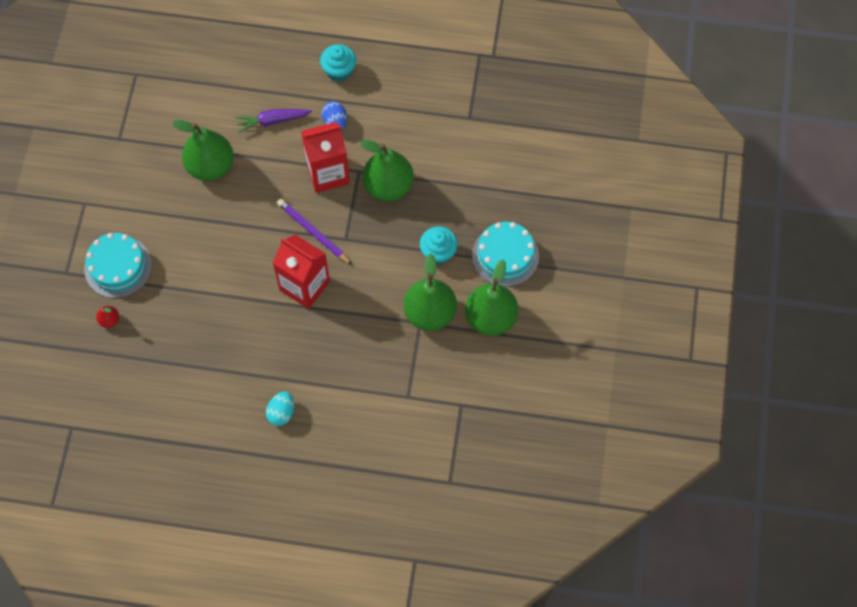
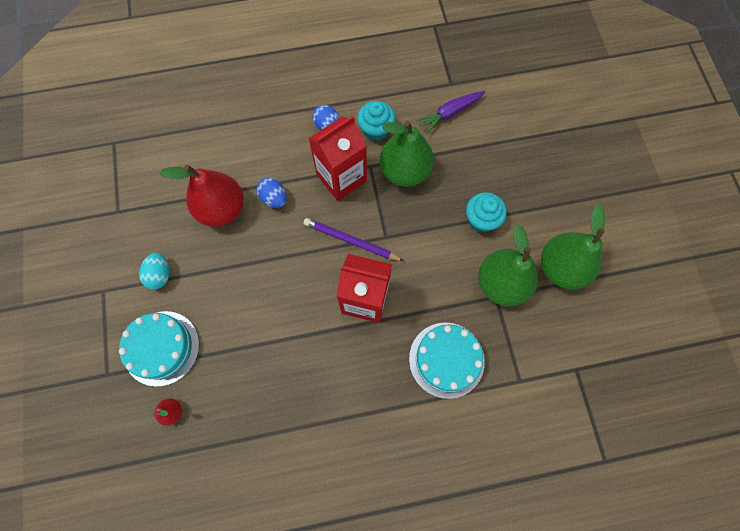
camera: 20 degrees left, 5 degrees up
(210, 166) = (222, 209): green pear -> red pear
(260, 172) = (274, 198): none -> blue egg
(272, 121) = (267, 145): purple carrot -> purple carrot (450, 113)
(281, 413) = (398, 449): turquoise egg -> turquoise egg (160, 275)
(339, 71) = (312, 78): turquoise cupcake -> turquoise cupcake (376, 130)
(505, 255) = (545, 201): turquoise cake -> turquoise cake (446, 359)

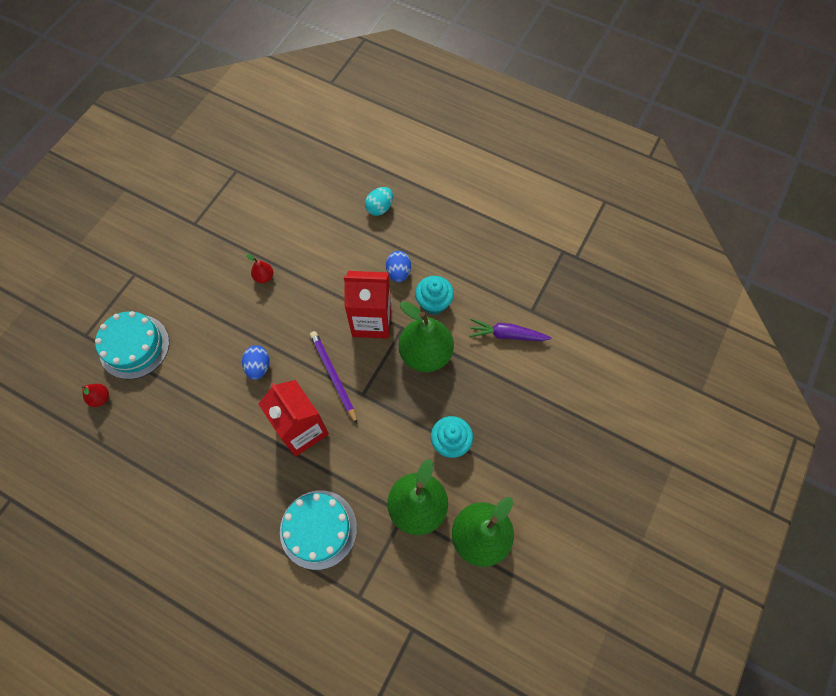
camera: 40 degrees right, 5 degrees down
(160, 275) = (180, 293): turquoise egg -> turquoise egg (379, 208)
(222, 209) = (264, 277): red pear -> red pear, size x0.43
(274, 198) = (307, 298): blue egg -> blue egg (258, 367)

